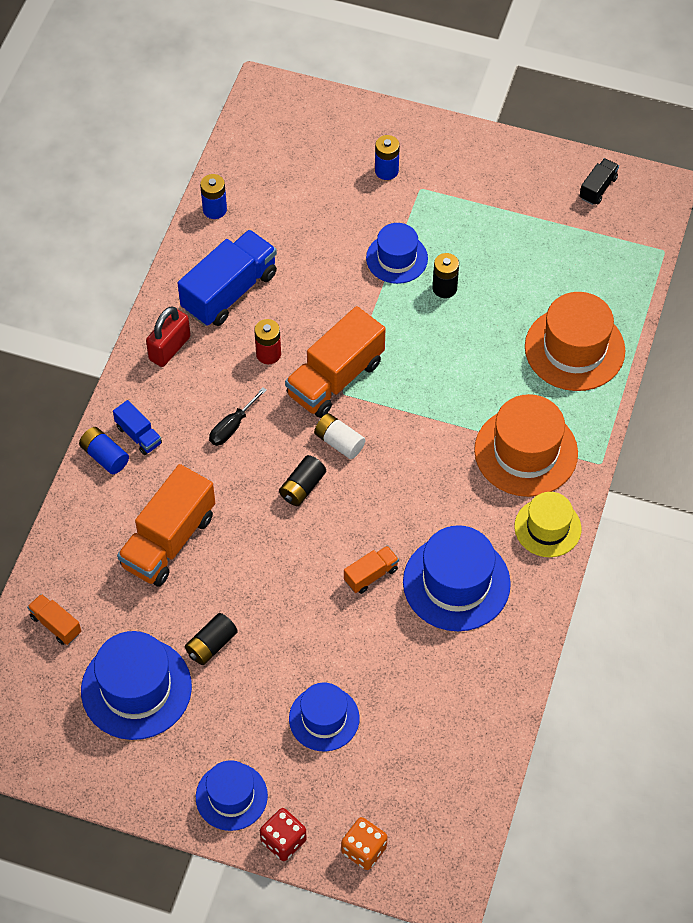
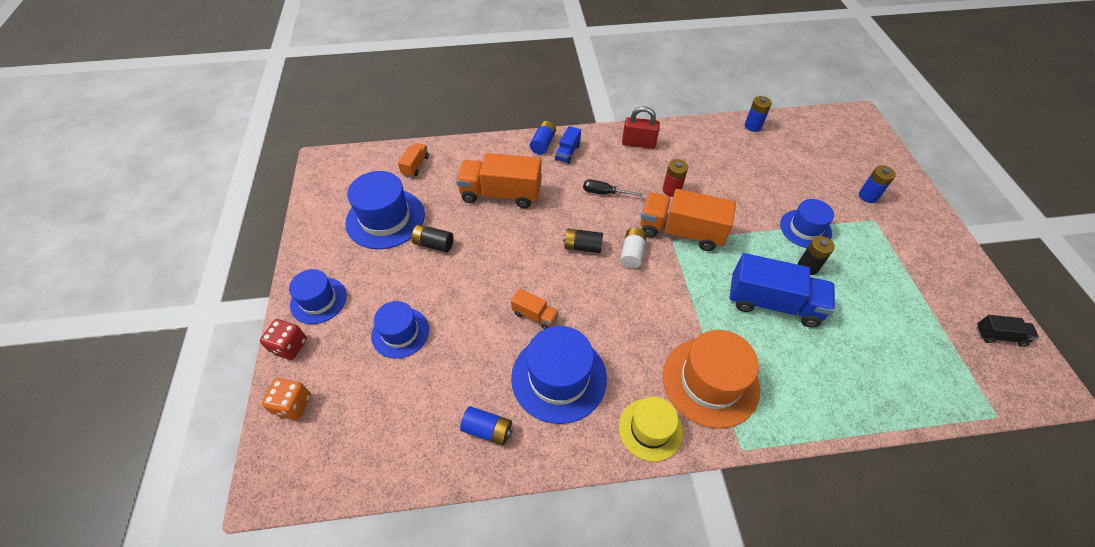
camera: 65 degrees right, 5 degrees down
(229, 291) = (701, 154): blue truck -> blue truck (773, 303)
(481, 669) = (488, 430): none -> blue battery
(574, 349) = (835, 380): orange hat -> none

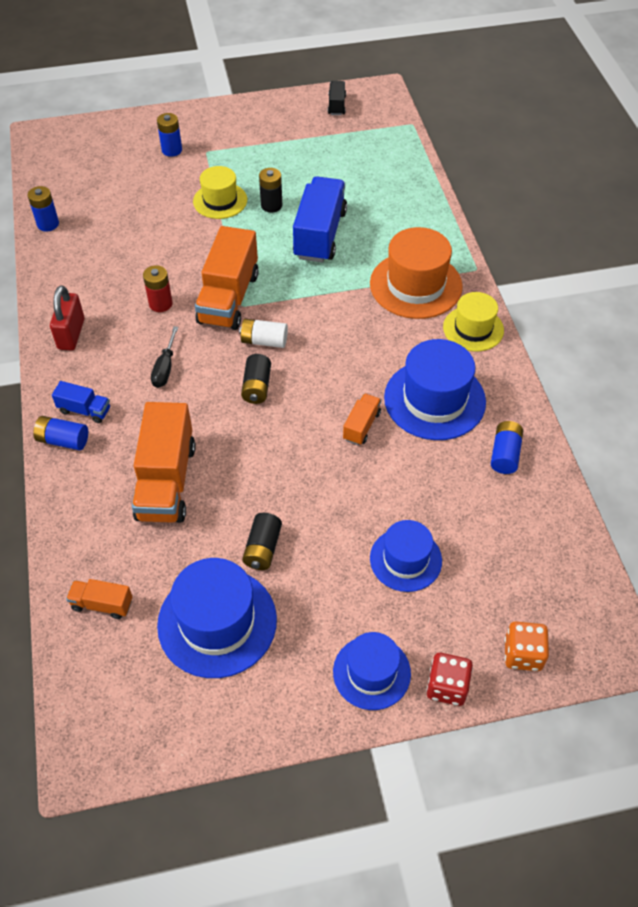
camera: 95 degrees left, 0 degrees up
(805, 229) = (220, 201): blue hat -> yellow hat

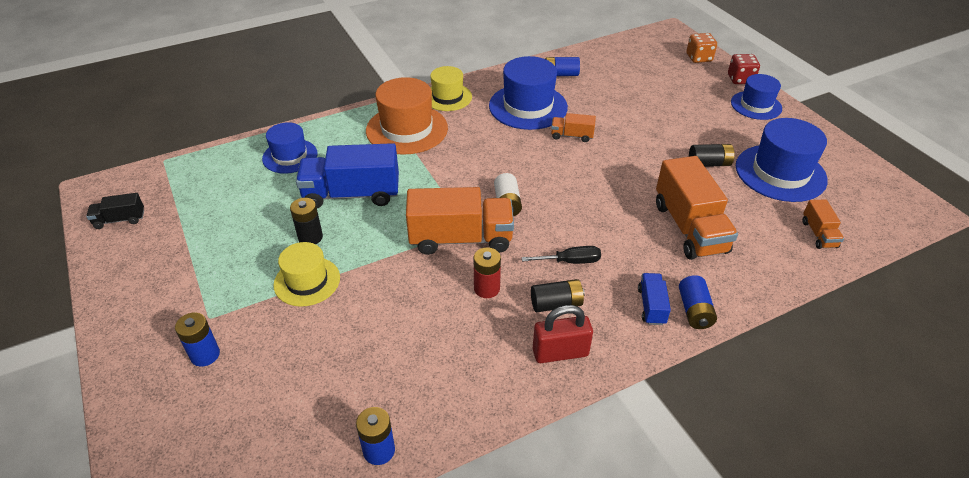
camera: 105 degrees left, 10 degrees down
(166, 481) = (689, 228): orange truck -> orange truck turned 90 degrees clockwise
(257, 387) = (562, 197): black battery -> black battery (556, 304)
(405, 559) = (670, 103): blue hat -> blue hat (290, 156)

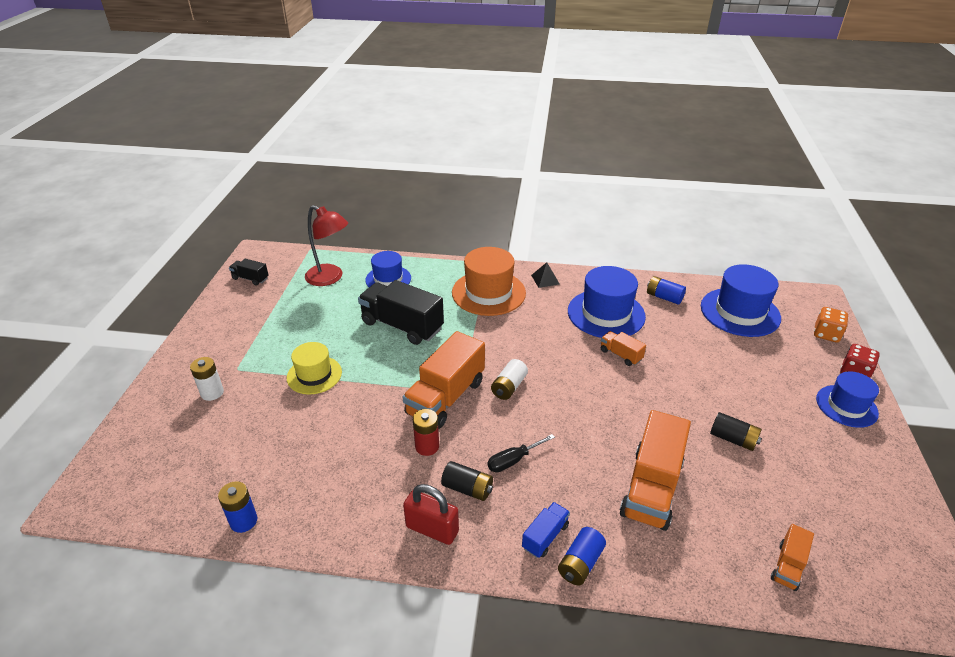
camera: 35 degrees right, 5 degrees down
(205, 355) = (212, 393): blue battery -> white battery
(221, 181) = (330, 278): none -> red lamp
(310, 237) = (346, 344): black battery -> none
(352, 194) = (402, 326): blue truck -> black truck
(447, 97) = (545, 279): yellow hat -> black pyramid
(461, 239) = (446, 397): orange truck -> orange truck turned 90 degrees clockwise
(570, 261) = (513, 460): black screwdriver -> black screwdriver turned 120 degrees clockwise
(780, 173) = (805, 484): blue hat -> blue hat (740, 312)

